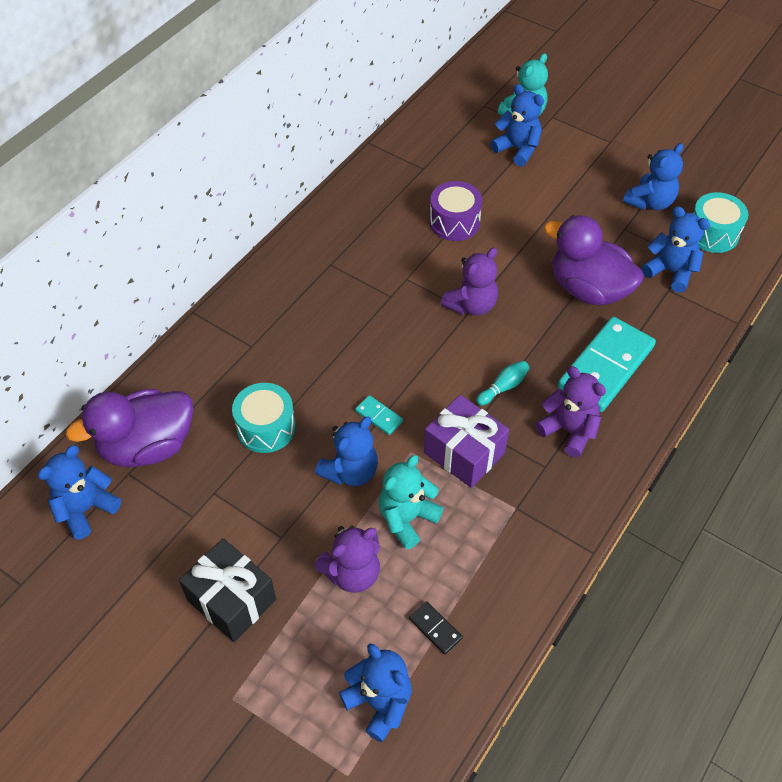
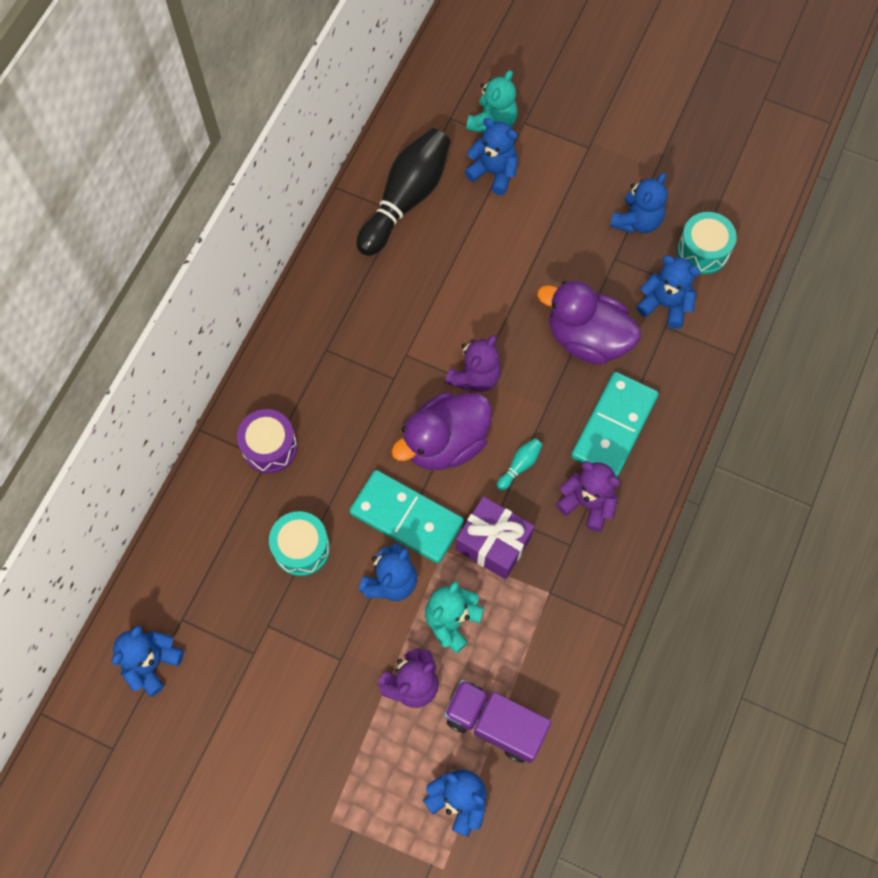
camera: 10 degrees left, 15 degrees up
(147, 446) = (192, 587): purple duck -> purple duck (445, 443)
(231, 600) = (309, 729): black gift -> none
(379, 416) = (406, 517): turquoise domino -> turquoise domino, size x2.39
(432, 159) = (406, 199): none -> black bowling pin
(435, 629) = (495, 724): black domino -> purple truck
(454, 222) = (442, 277): purple drum -> purple drum (269, 447)

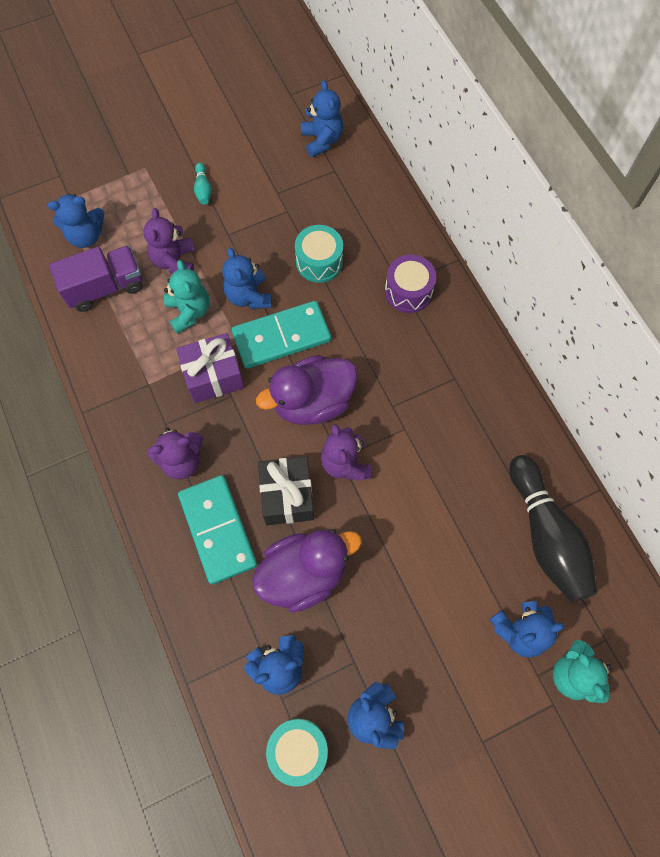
camera: 130 degrees right, 0 degrees up
(445, 443) = (312, 402): purple duck -> purple duck turned 120 degrees counterclockwise
(519, 466) = (250, 438): turquoise bowling pin -> turquoise bowling pin (203, 189)
(541, 398) = (287, 496): none -> black gift

